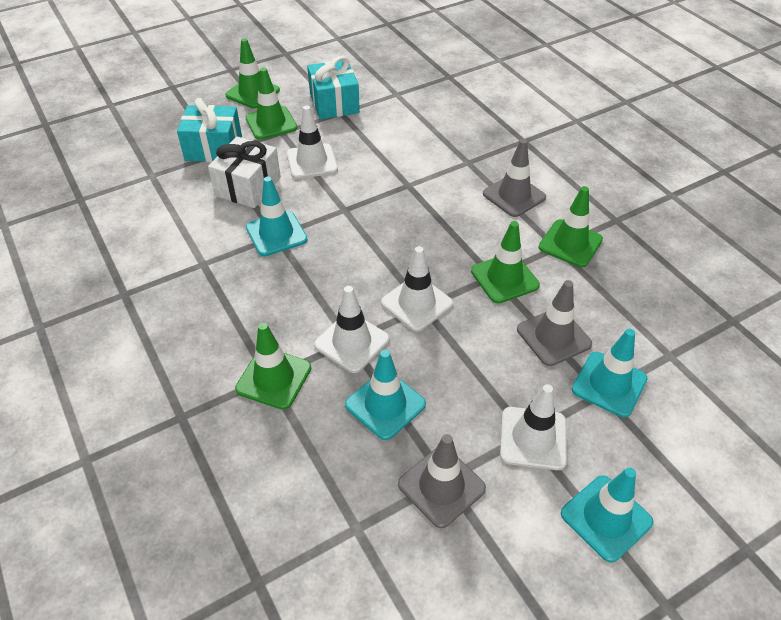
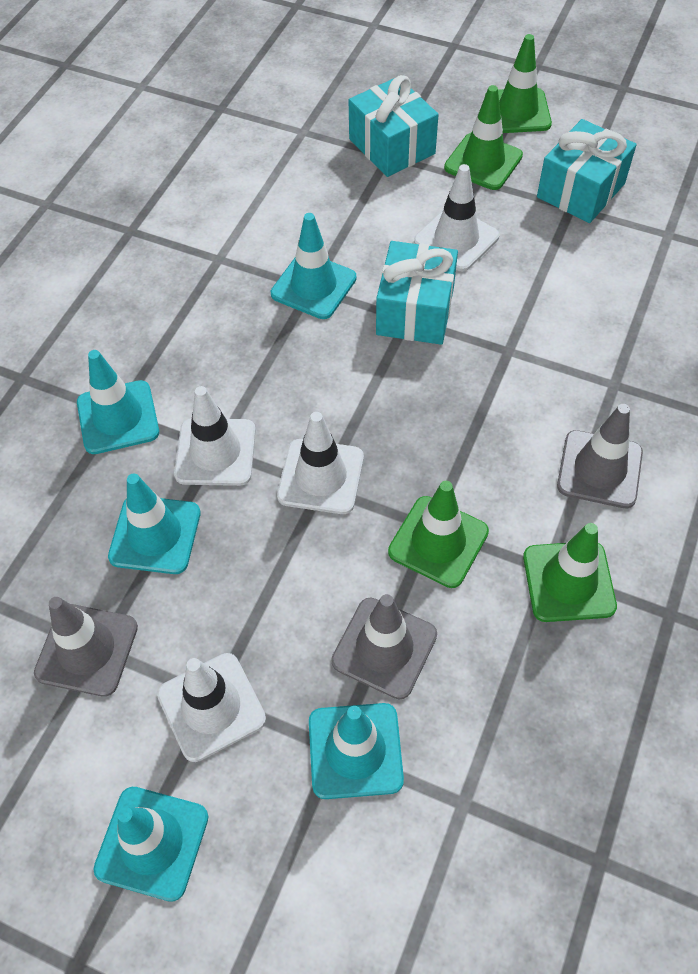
camera: 55 degrees right, 10 degrees up
(248, 186) = (361, 215): white gift -> none
(274, 378) = (118, 417): green traffic cone -> turquoise traffic cone
(343, 203) = (415, 311): none -> turquoise gift

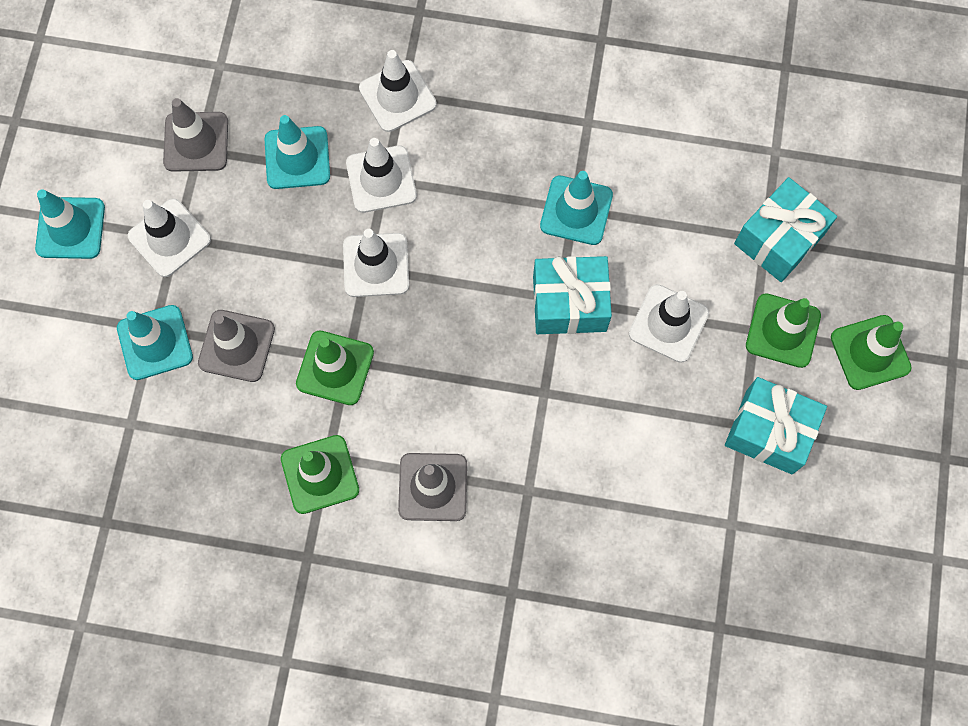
camera: 75 degrees right, 15 degrees up
(118, 417) = (397, 96): turquoise traffic cone -> white traffic cone

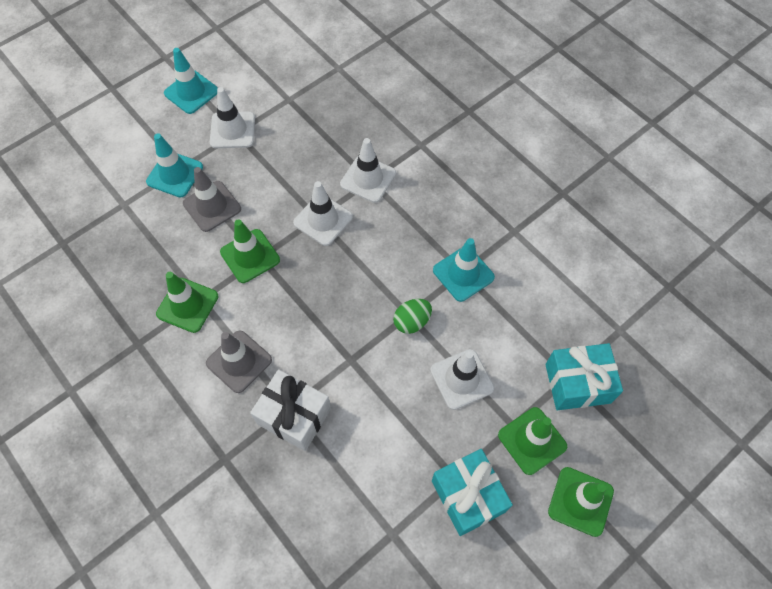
camera: 40 degrees right, 10 degrees down
(196, 142) = (291, 95): grey traffic cone -> none
(297, 158) = (334, 137): turquoise traffic cone -> none
(397, 96) = (417, 144): white traffic cone -> none
(540, 494) = (294, 416): none -> white gift
(569, 303) = (412, 322): turquoise gift -> green egg

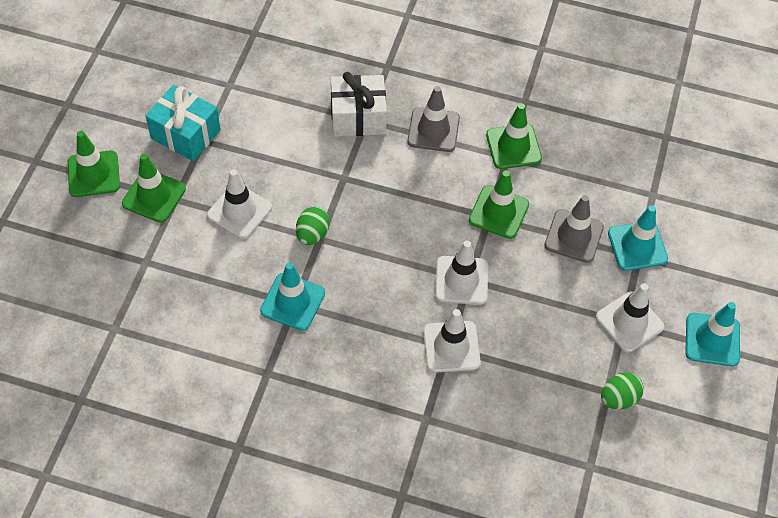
camera: 145 degrees right, 5 degrees down
(285, 92) = (618, 398): none -> green egg
(577, 383) = (135, 260): turquoise gift -> none

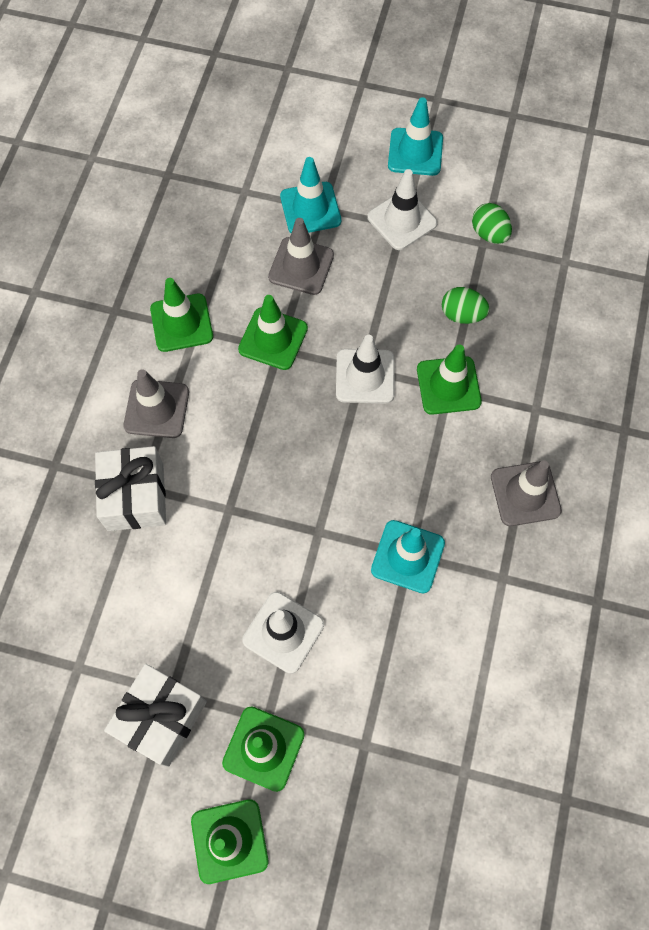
camera: 90 degrees left, 10 degrees up
(186, 134) = (161, 718): turquoise gift -> white gift
(312, 234) = (313, 540): green egg -> green egg (462, 315)
(342, 399) = (525, 494): none -> grey traffic cone
(451, 347) = (448, 385): white traffic cone -> green traffic cone

